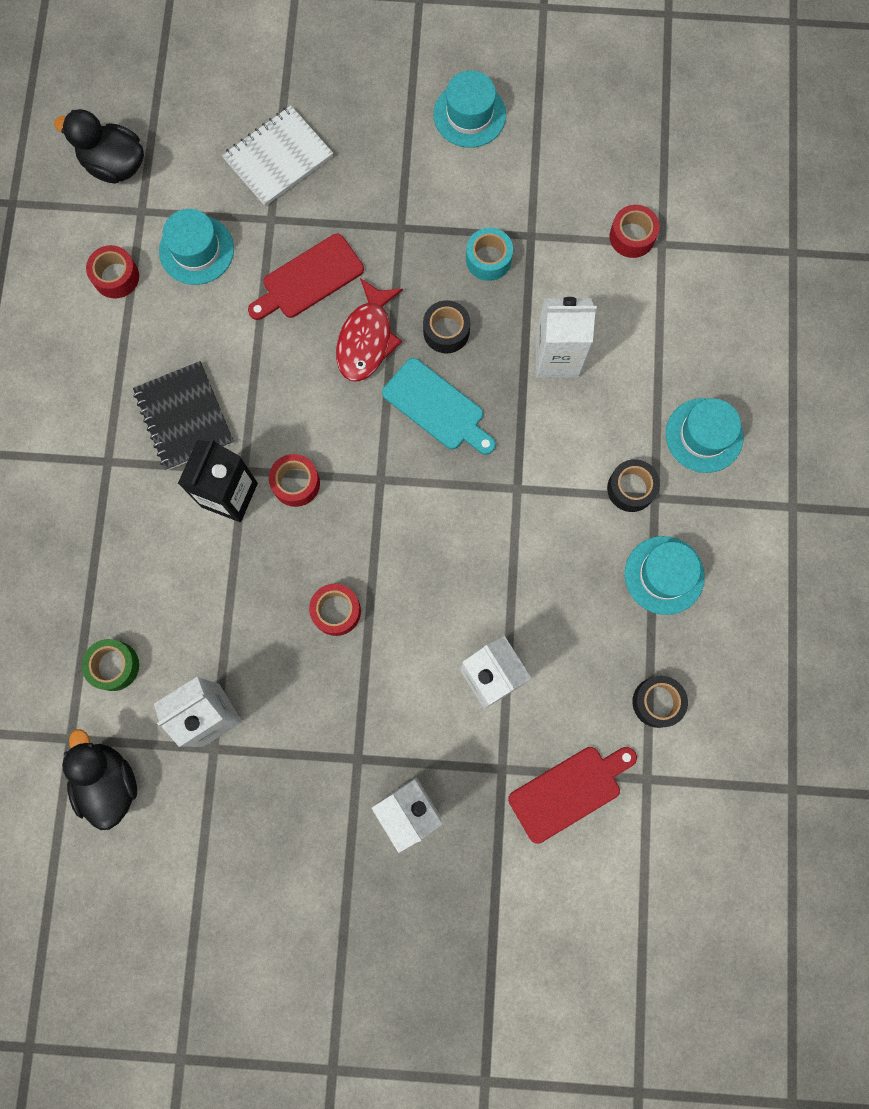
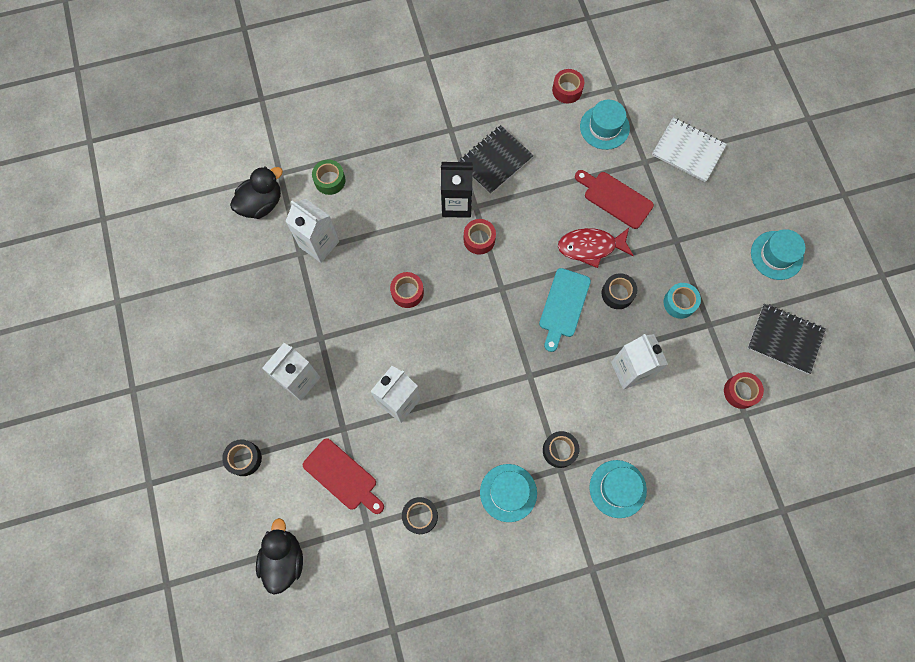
camera: 70 degrees right, 5 degrees down
(115, 165) = (638, 62): black duck -> black duck (284, 559)
(496, 926) = (244, 458): none -> black tape
(583, 155) = (785, 339): none -> black notebook

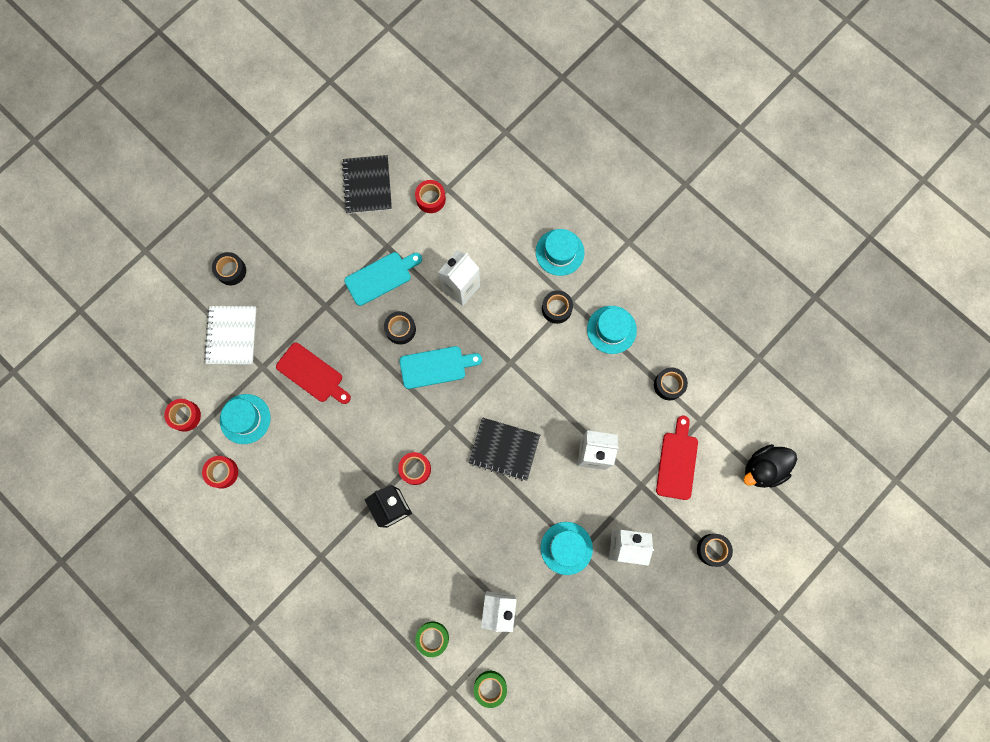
camera: 120 degrees left, 5 degrees up
(261, 203) = (490, 687): black duck -> green tape
(407, 292) = (498, 502): red tape -> red tape (185, 416)
(495, 161) = (331, 498): black notebook -> black notebook (504, 449)
(591, 247) = (370, 372): red fish -> none
(615, 198) = (312, 374): red cutting board -> red cutting board turned 60 degrees counterclockwise
(679, 303) = (381, 277): turquoise tape -> turquoise cutting board
(753, 178) = (231, 271): none -> black tape
(776, 255) = (295, 221): turquoise hat -> turquoise hat (566, 548)

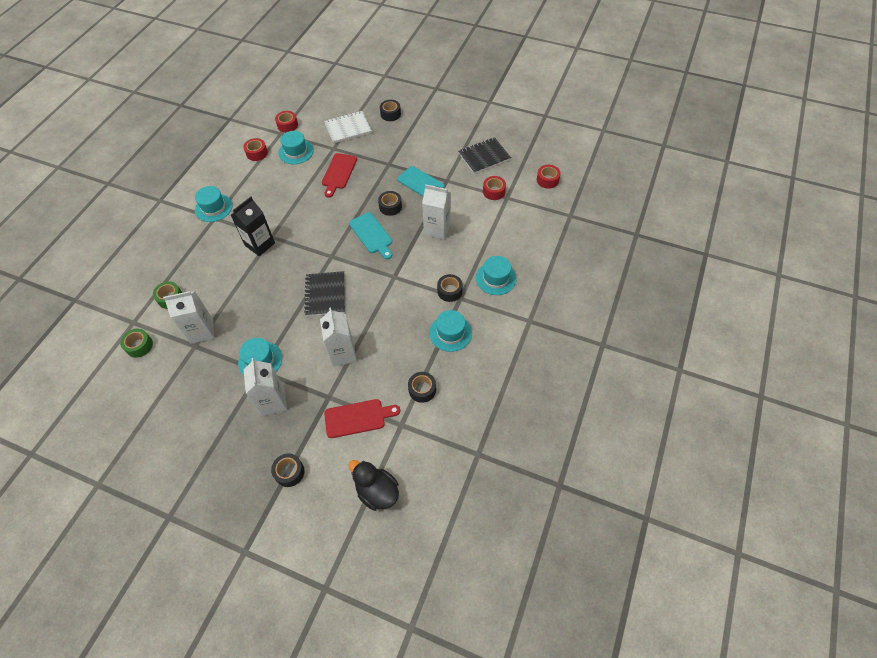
camera: 70 degrees right, 20 degrees down
(301, 554) = (213, 208): none -> turquoise hat
(415, 469) = (292, 247): red tape -> red tape (547, 180)

